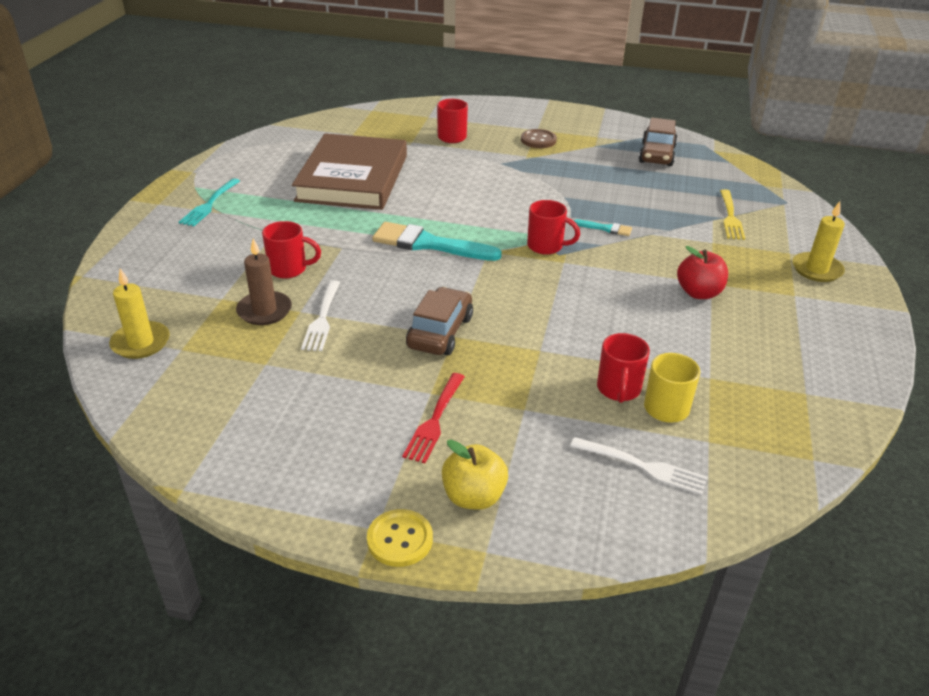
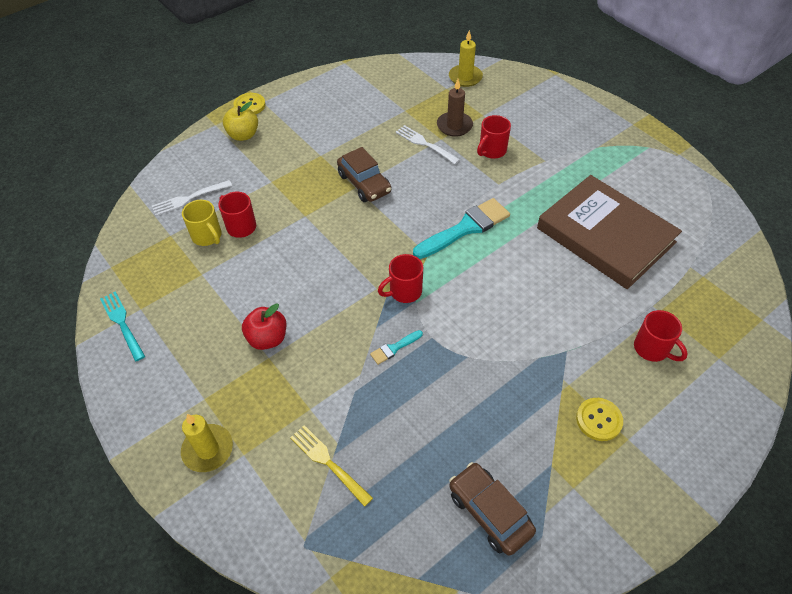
camera: 130 degrees right, 15 degrees up
(210, 204) = (614, 146): turquoise fork -> turquoise fork (122, 324)
(435, 419) = (301, 147): red fork -> none
(538, 140) = (599, 420): brown button -> yellow button

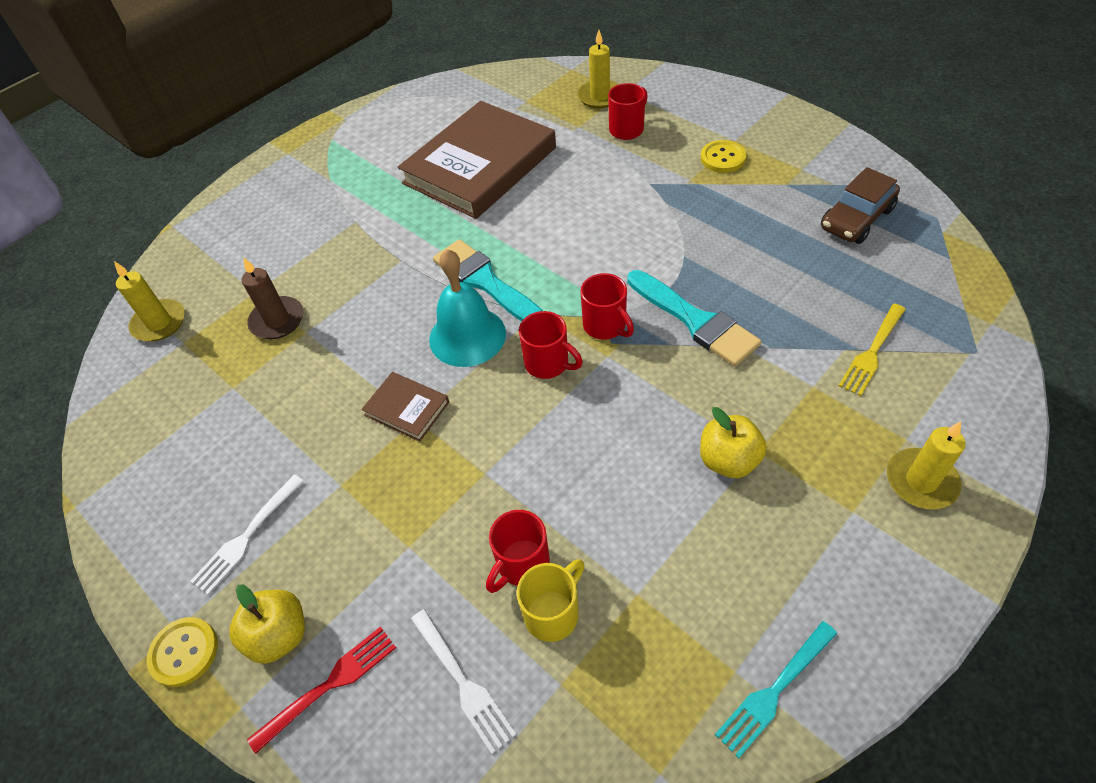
camera: 95 degrees left, 0 degrees up
(211, 152) = (328, 686): none -> red fork
(267, 338) = (728, 460): red apple -> yellow apple
(364, 183) = (407, 408): brown car -> brown book
(394, 348) = (695, 321): turquoise brush -> turquoise brush, size x2.15
(416, 215) = (467, 336): none -> turquoise bell
(425, 144) = (317, 348): white fork -> white fork (247, 535)
(491, 151) = (335, 274): red mug -> red mug (548, 363)
(710, 335) = (600, 96): none -> yellow candle

